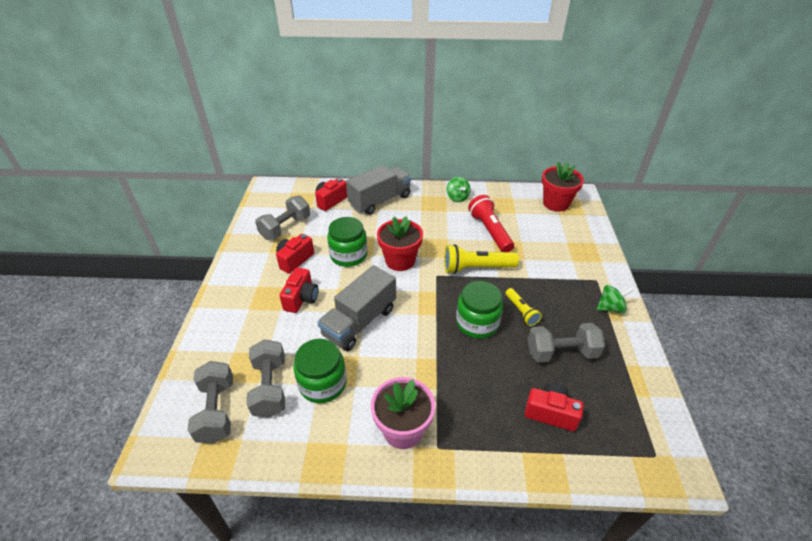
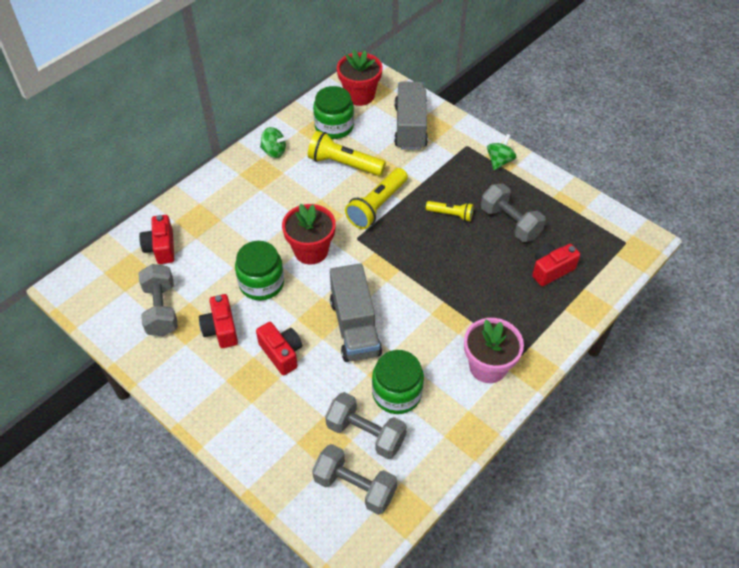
camera: 50 degrees left, 10 degrees up
(380, 201) = (209, 209): grey truck -> grey truck (410, 127)
(477, 323) = (434, 250): green jar -> green jar (334, 127)
(490, 231) = (344, 164): red flashlight -> yellow flashlight
(561, 353) = (510, 223): grey dumbbell -> grey dumbbell turned 75 degrees counterclockwise

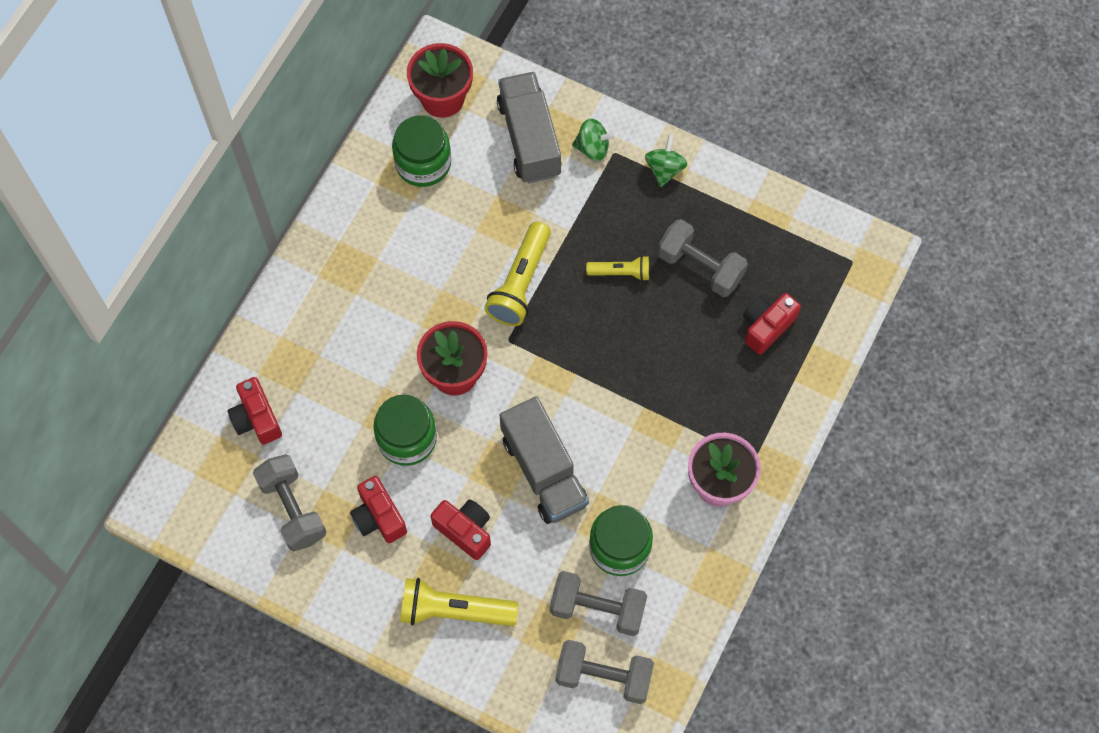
camera: 15 degrees left, 15 degrees up
(274, 151) = (353, 226): green spinning top -> green spinning top (593, 148)
(344, 164) = (456, 224): yellow flashlight -> yellow flashlight (454, 610)

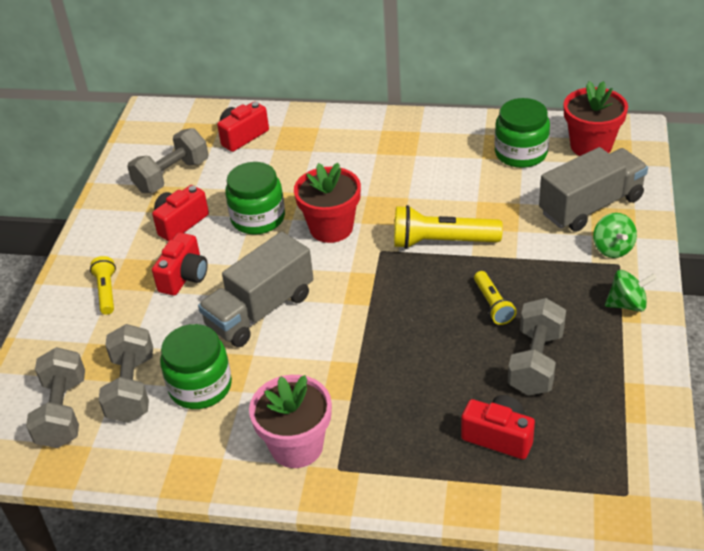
camera: 75 degrees right, 25 degrees down
(454, 610) = (106, 291): yellow flashlight -> yellow flashlight, size x0.58

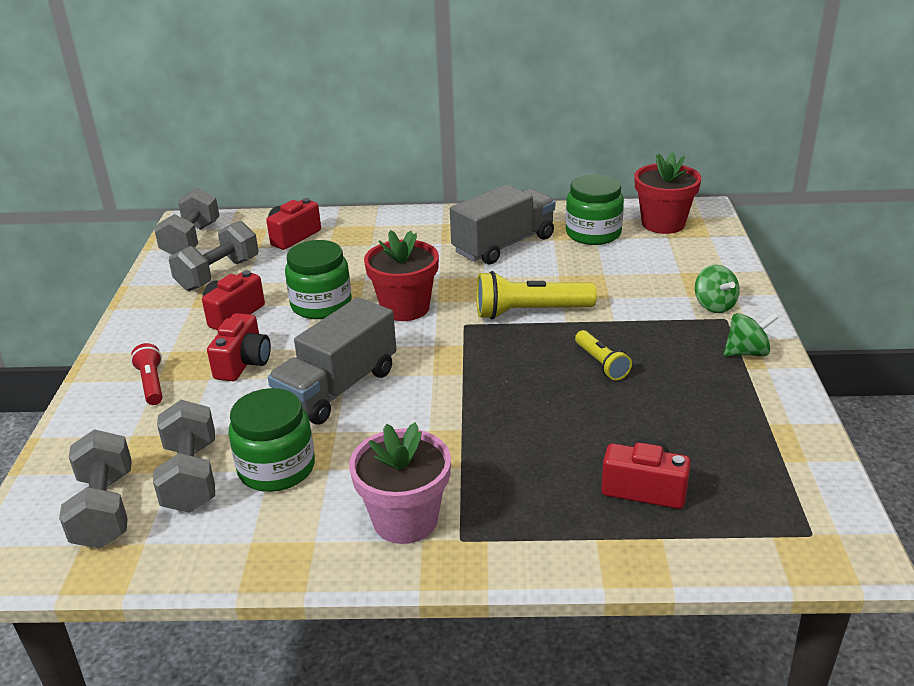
camera: 10 degrees left, 10 degrees down
(106, 291) = (152, 383): yellow flashlight -> red flashlight
(535, 362) = (664, 413): grey dumbbell -> grey dumbbell (191, 240)
(591, 206) = (679, 272): grey truck -> grey truck (504, 245)

